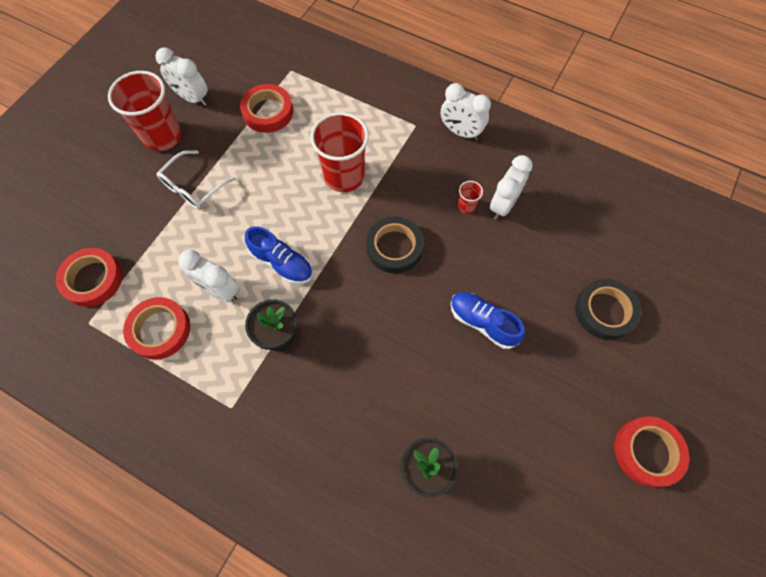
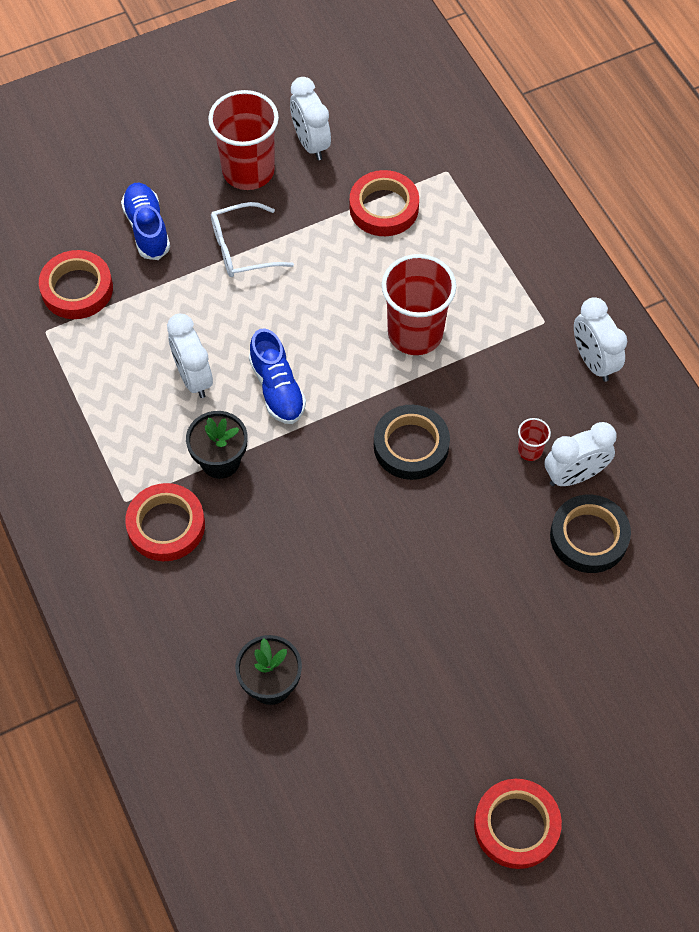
camera: 35 degrees right, 5 degrees down
(160, 330) = (108, 381): red tape -> red tape (166, 525)
(483, 323) = (445, 585): blue shoe -> blue shoe (147, 228)
(604, 311) = (594, 661): black tape -> black tape (589, 537)

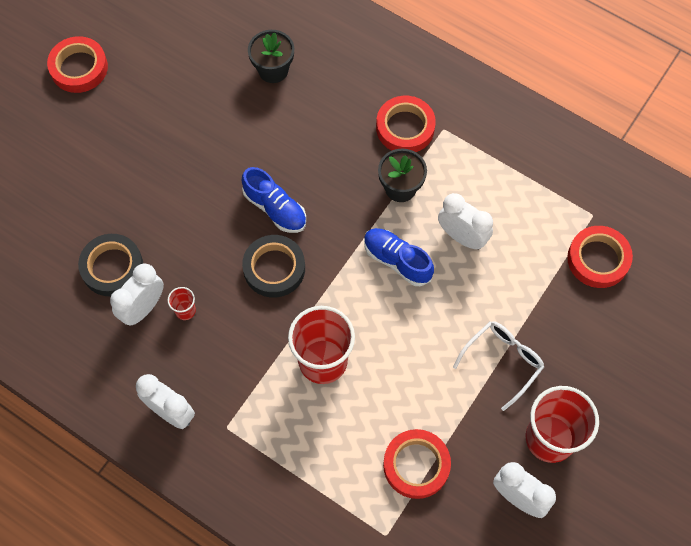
camera: 150 degrees right, 5 degrees up
(147, 228) = (588, 338): blue shoe -> blue shoe (275, 208)

